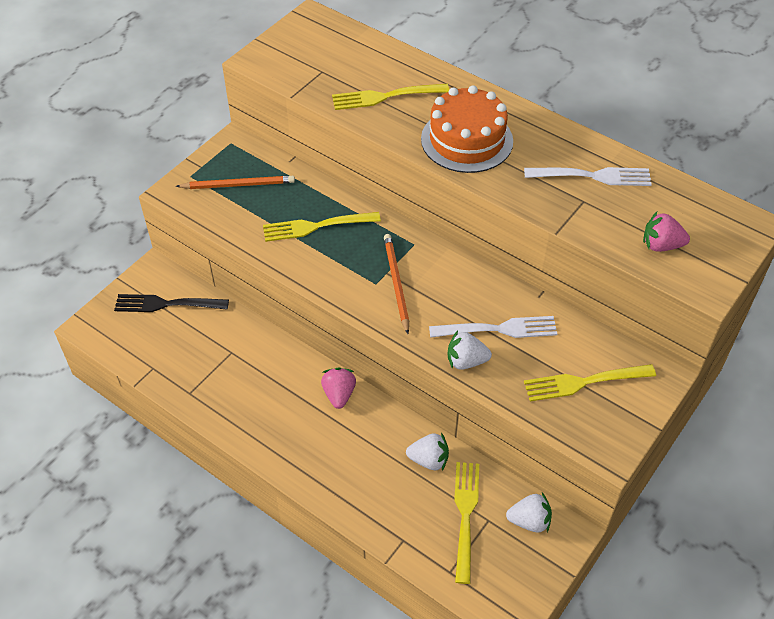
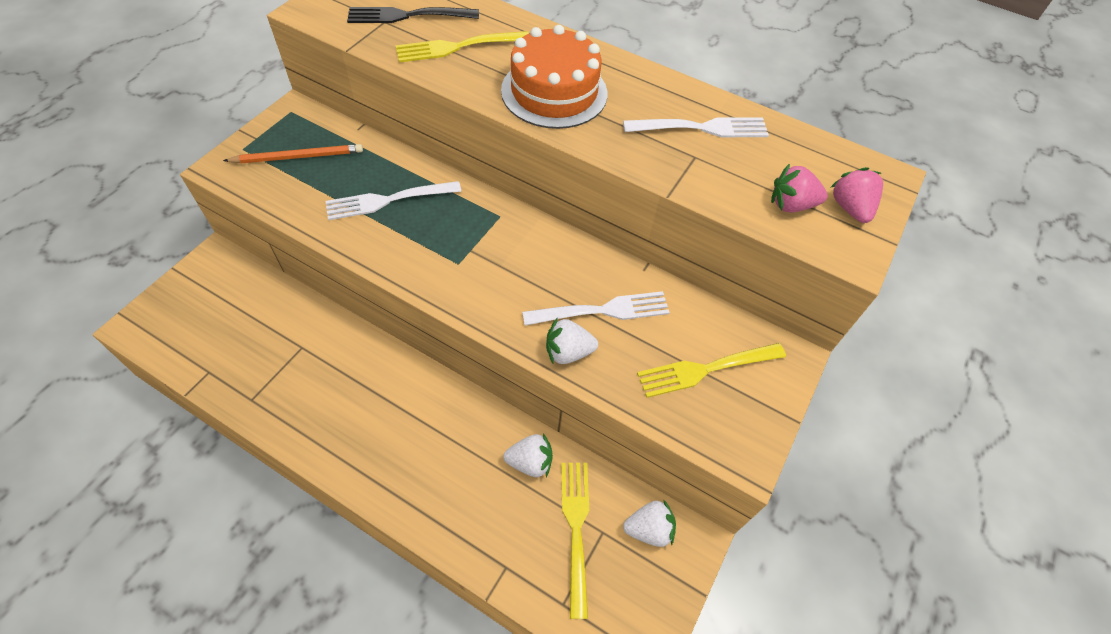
camera: 10 degrees left, 5 degrees up
(167, 304) = (229, 295): black fork -> black fork (409, 15)
(317, 226) = (389, 200): yellow fork -> white fork
(339, 394) = (425, 390): pink strawberry -> pink strawberry (850, 208)
(396, 283) = (482, 262): orange pencil -> none

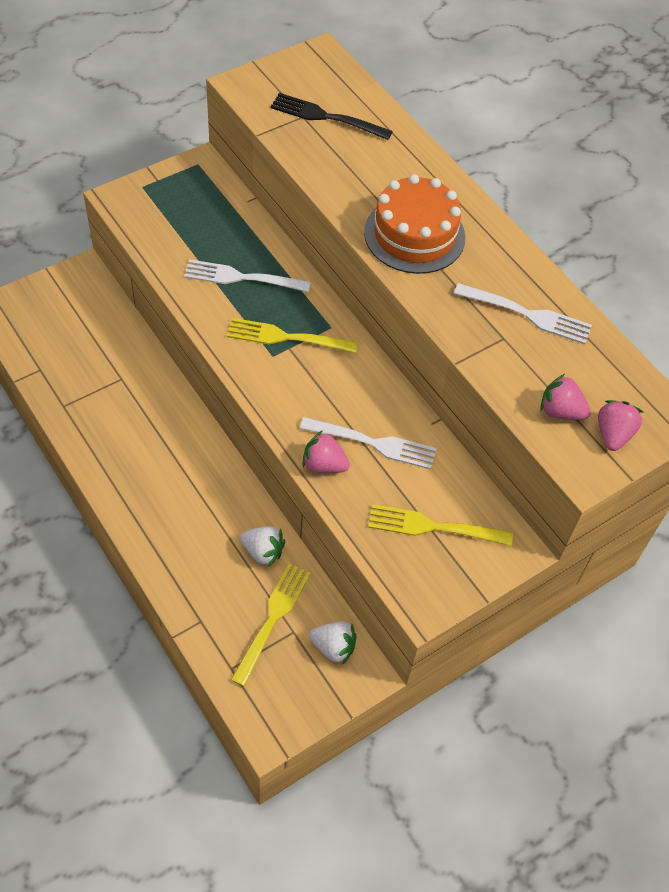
camera: 25 degrees right, 0 degrees up
(298, 157) = (185, 210): orange pencil -> none
(459, 47) = (355, 163): yellow fork -> yellow fork (287, 337)
(568, 352) = (324, 465): white strawberry -> pink strawberry

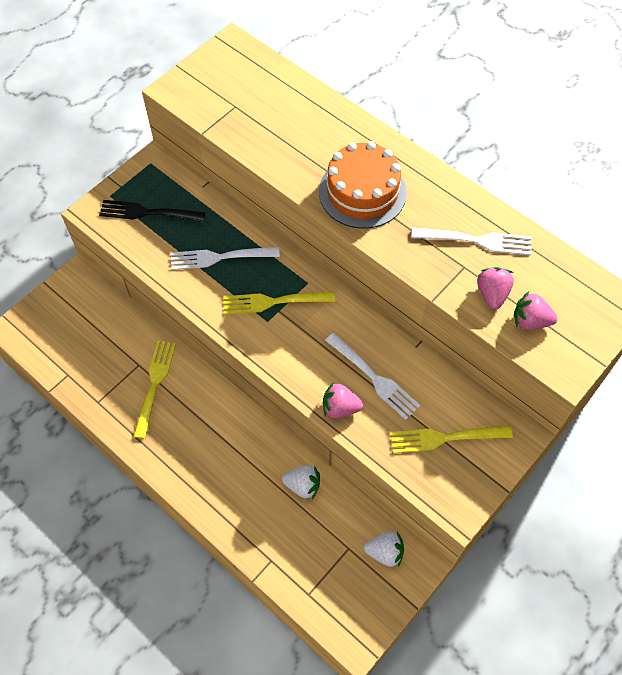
camera: 10 degrees left, 5 degrees up
(272, 620) = (328, 543): yellow fork -> yellow fork (155, 385)
(327, 117) = (255, 102): black fork -> black fork (148, 212)
(372, 443) = (373, 377): white fork -> white fork turned 45 degrees clockwise
(613, 434) = (578, 330): pink strawberry -> pink strawberry (492, 294)

